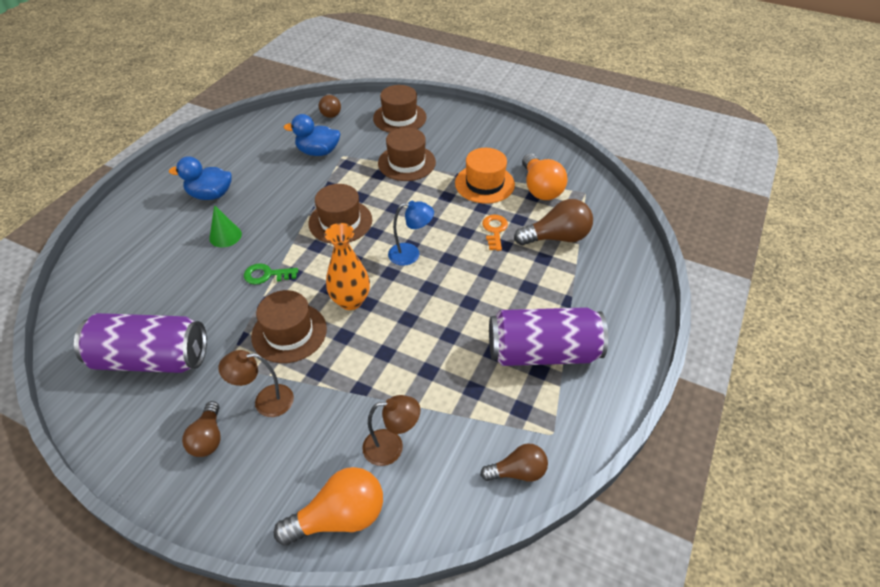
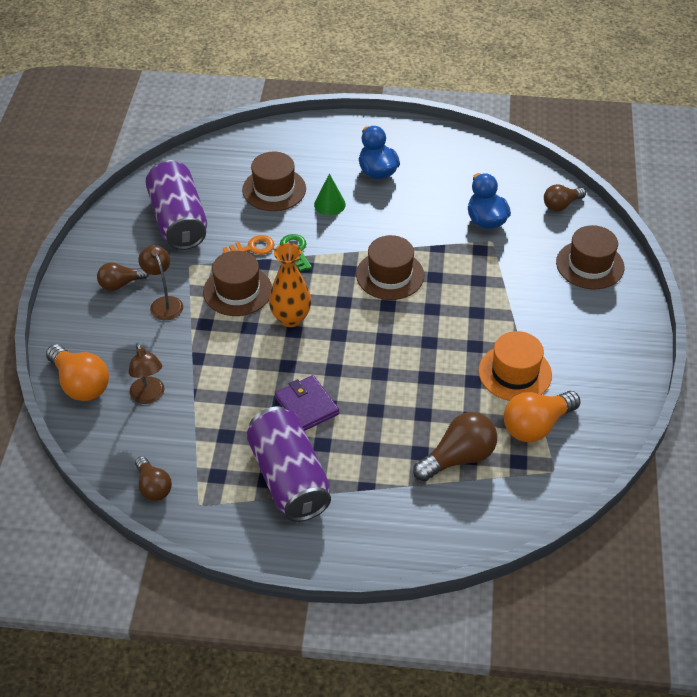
camera: 70 degrees right, 0 degrees up
(406, 163) = (511, 296): brown hat -> brown hat (274, 189)
(411, 254) = (371, 342): blue lamp -> none
(463, 317) = (307, 406): none -> purple wallet
(494, 230) = (442, 401): orange key -> orange key (253, 248)
(556, 237) = (458, 458): brown light bulb -> brown light bulb turned 90 degrees counterclockwise

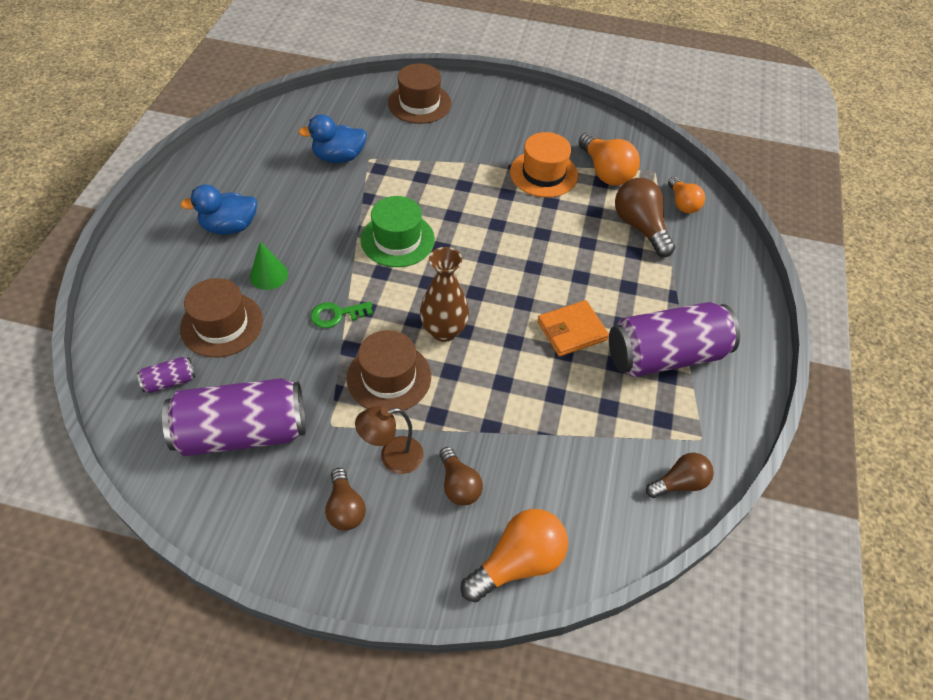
camera: 85 degrees left, 5 degrees up
(149, 396) = (545, 482): brown lamp -> none
(217, 175) = (170, 381): none -> purple can
(253, 248) = (319, 355): orange key -> none
(291, 318) = (444, 331): orange vase -> brown vase
(307, 406) = (571, 330): purple wallet -> orange wallet
(390, 275) = (397, 240): brown hat -> green hat
(507, 497) = (682, 203): none -> orange light bulb
(561, 205) = (334, 105): brown light bulb -> brown light bulb (458, 485)

